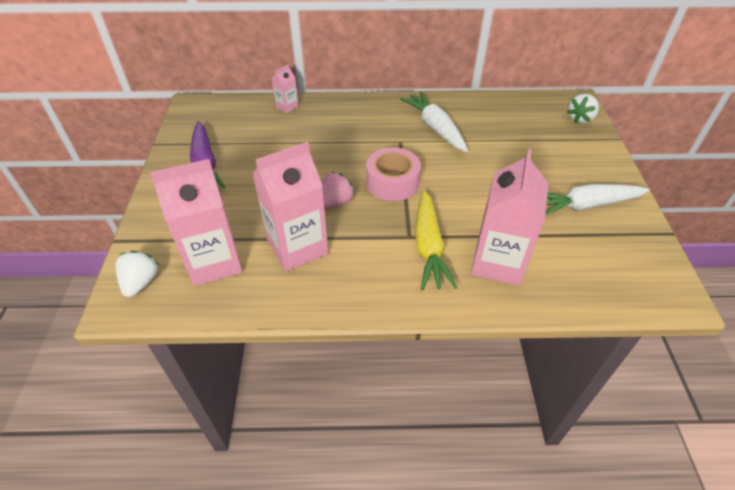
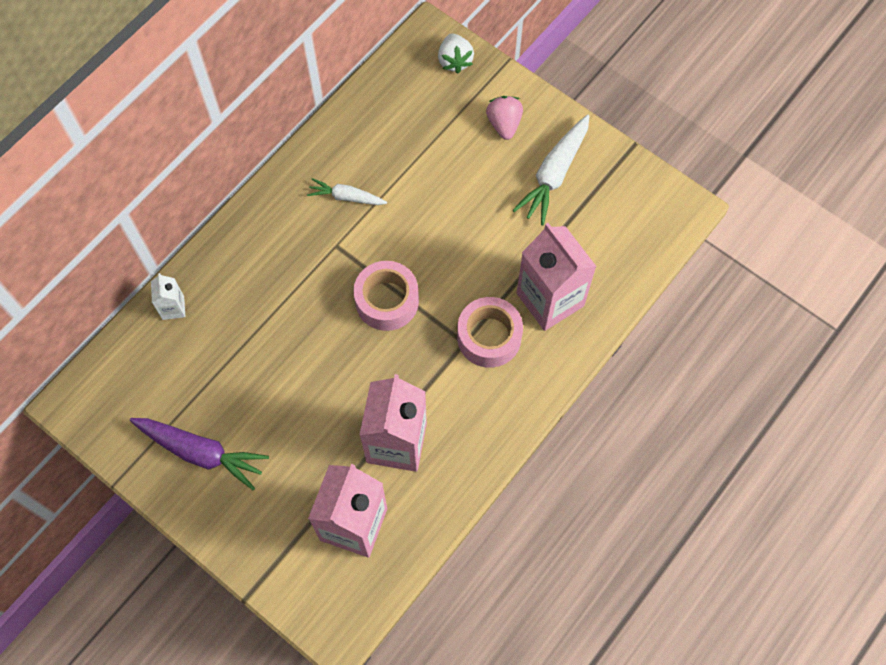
camera: 50 degrees left, 20 degrees up
(141, 282) = (325, 600): white strawberry -> none
(287, 106) = (173, 308): pink carton -> white carton
(335, 202) = (369, 370): pink strawberry -> pink strawberry (504, 124)
(428, 247) = (489, 337): yellow carrot -> pink tape
(435, 128) = (346, 197): white carrot -> white carrot, size x0.60

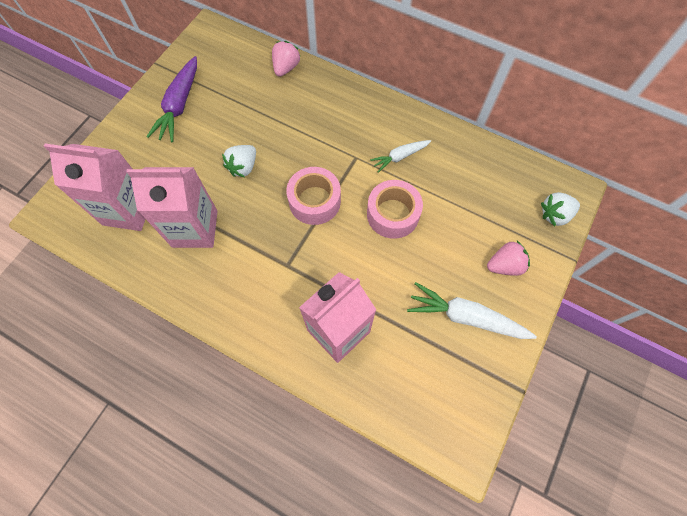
camera: 80 degrees right, 0 degrees up
(173, 308) = (286, 68): white carton -> pink strawberry
(320, 378) = (243, 167): none -> white strawberry
(346, 197) = (400, 157): white carrot -> white carrot turned 120 degrees counterclockwise
(489, 337) = (294, 284): pink tape -> pink tape (392, 214)

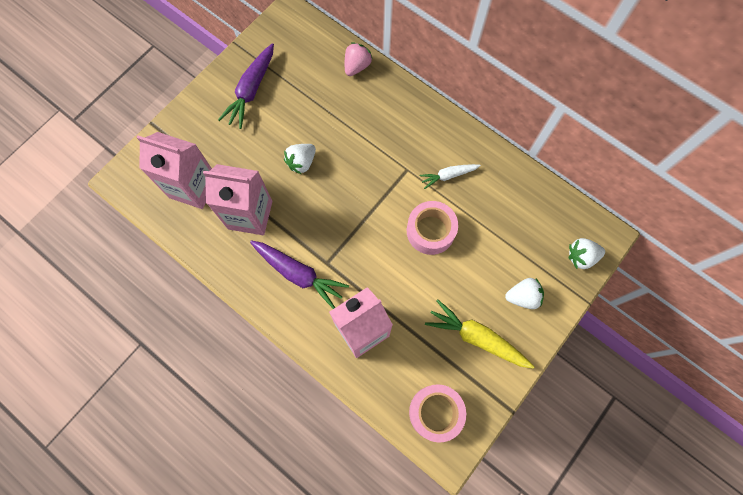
camera: 10 degrees right, 5 degrees up
(258, 282) = (298, 274): none -> purple carrot
(314, 201) = (361, 206): pink tape -> pink tape (435, 412)
(466, 317) = (477, 337): white carrot -> yellow carrot
(504, 265) = (522, 297): pink strawberry -> white strawberry

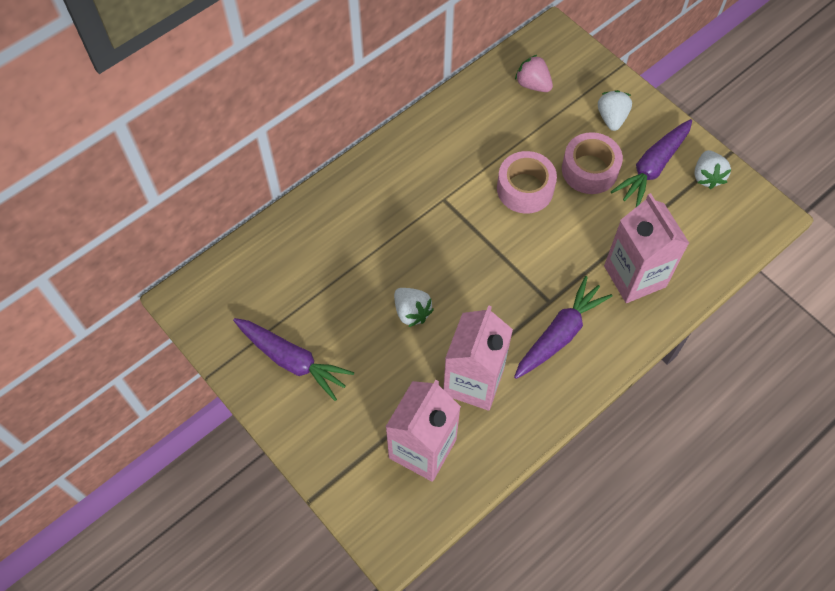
camera: 80 degrees left, 10 degrees down
(357, 66) = (288, 230): pink strawberry -> pink strawberry (533, 84)
(435, 412) = (730, 220): pink tape -> pink tape (589, 170)
(448, 176) = (459, 159): white carrot -> none
(477, 337) = (652, 167): yellow carrot -> purple carrot
(581, 257) = (574, 58): white strawberry -> white strawberry (707, 176)

